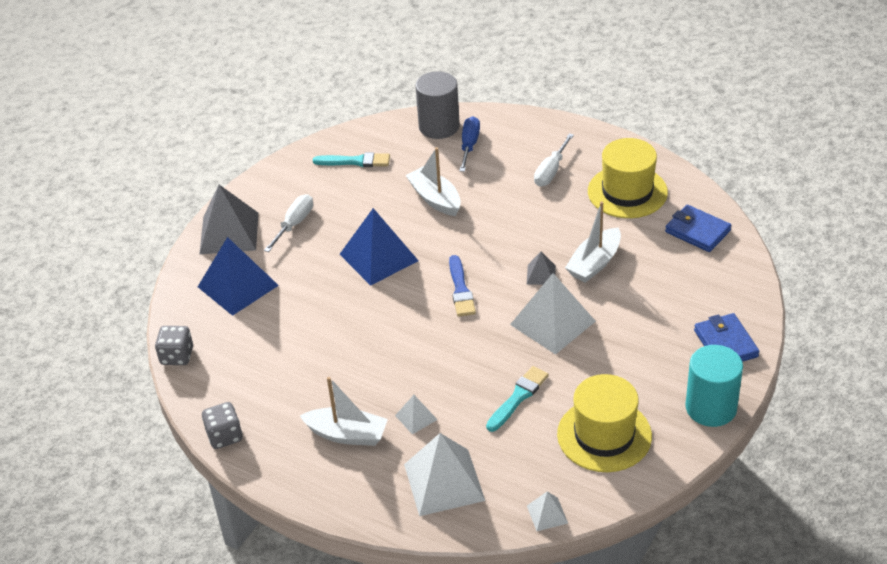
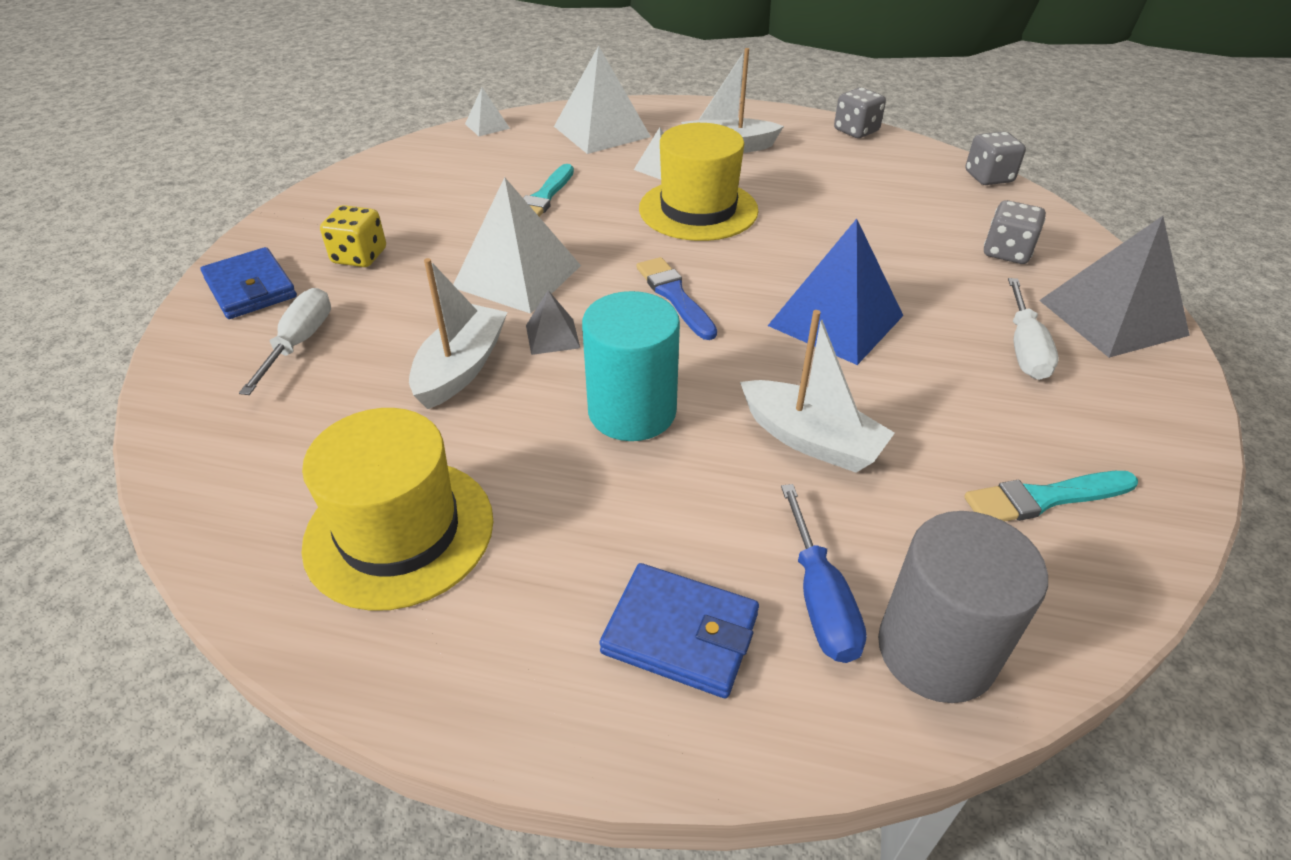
camera: 160 degrees right, 0 degrees up
(237, 286) = (1006, 252): blue pyramid -> grey dice
(551, 171) = (588, 557): white screwdriver -> white screwdriver (299, 343)
(604, 435) = (431, 182): yellow hat -> yellow hat (698, 209)
(656, 359) = (359, 256): none -> yellow dice
(697, 231) = (252, 462): blue wallet -> blue wallet (680, 634)
(711, 408) = (292, 220): turquoise cylinder -> turquoise cylinder (632, 411)

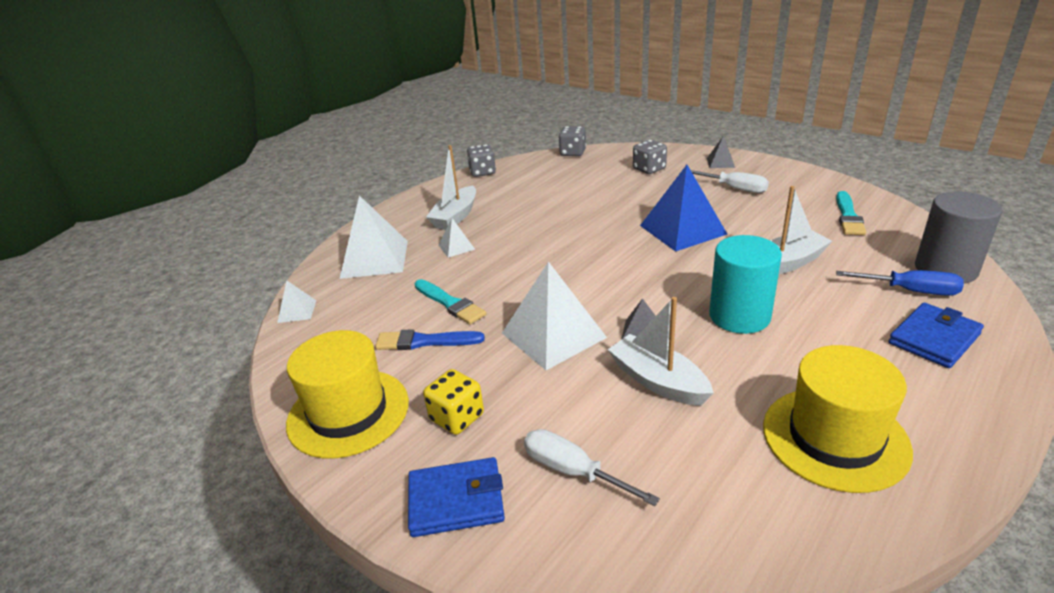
camera: 60 degrees left, 10 degrees down
(675, 296) = (624, 275): blue brush -> blue brush (424, 341)
(698, 209) = (526, 244): yellow hat -> yellow hat (348, 412)
(1112, 317) = (720, 162): grey pyramid -> grey pyramid, size x0.48

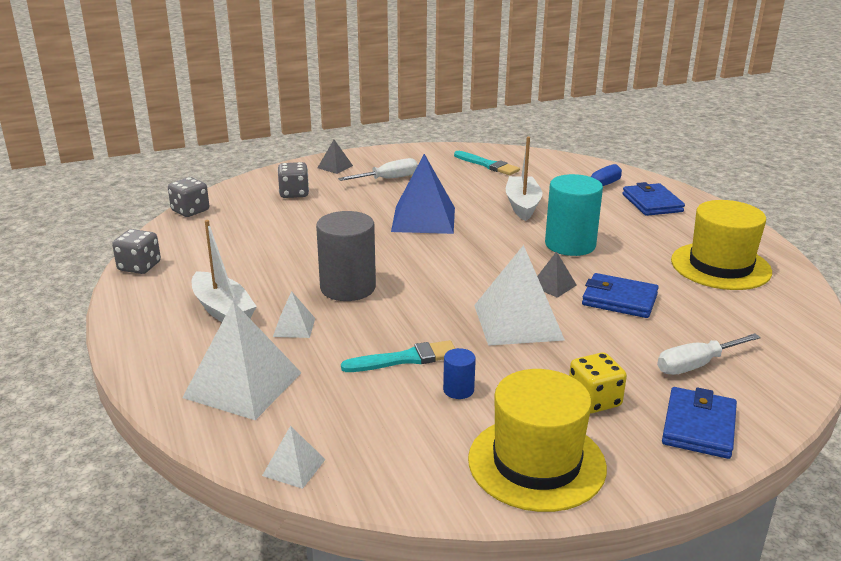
camera: 65 degrees left, 5 degrees down
(424, 341) = (458, 390): blue brush -> blue cylinder
(658, 381) = (619, 299): white boat -> blue wallet
(945, 269) = (586, 170): grey cylinder -> grey cylinder (348, 288)

